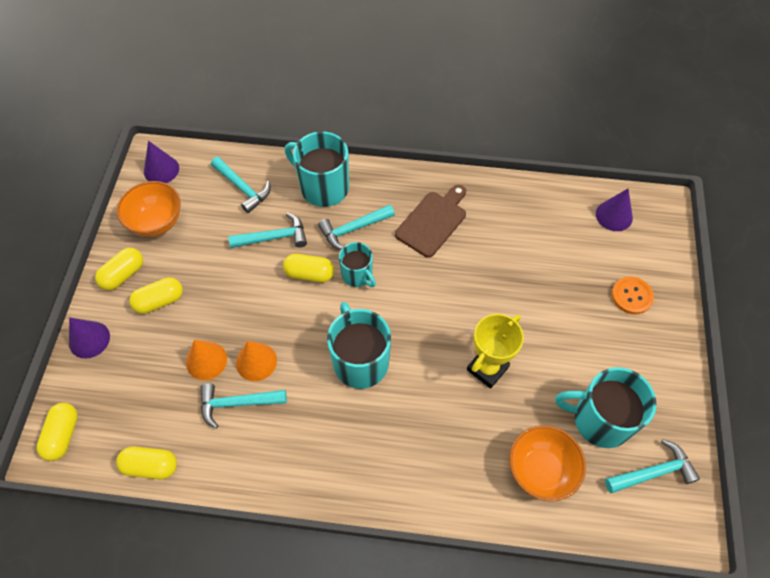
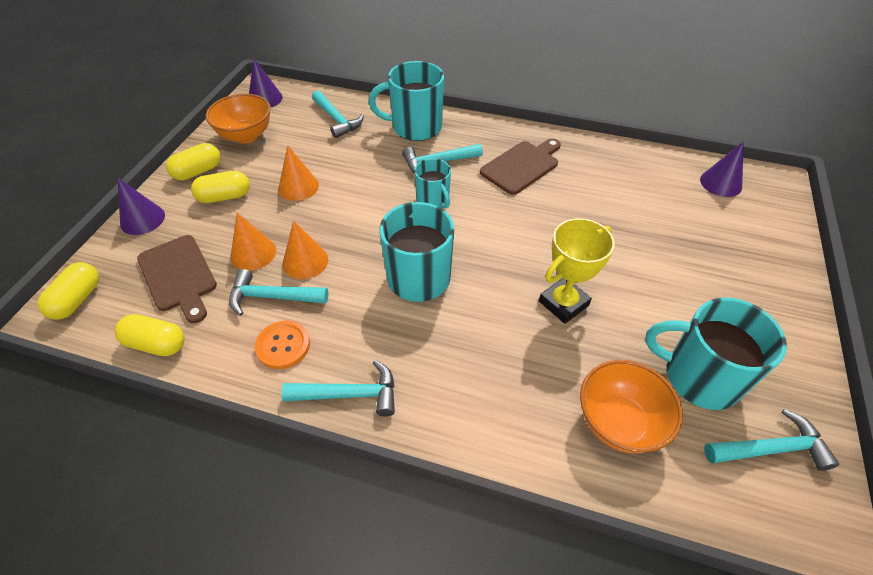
camera: 10 degrees right, 10 degrees down
(146, 395) = (179, 276): none -> brown cutting board
(227, 278) = (298, 187): none -> orange cone
(274, 237) = (355, 160): turquoise hammer -> turquoise hammer (349, 394)
(309, 274) = (383, 193): yellow capsule -> none
(323, 187) = (415, 127): turquoise mug -> turquoise mug turned 45 degrees counterclockwise
(631, 296) = (741, 256): orange button -> orange button (283, 345)

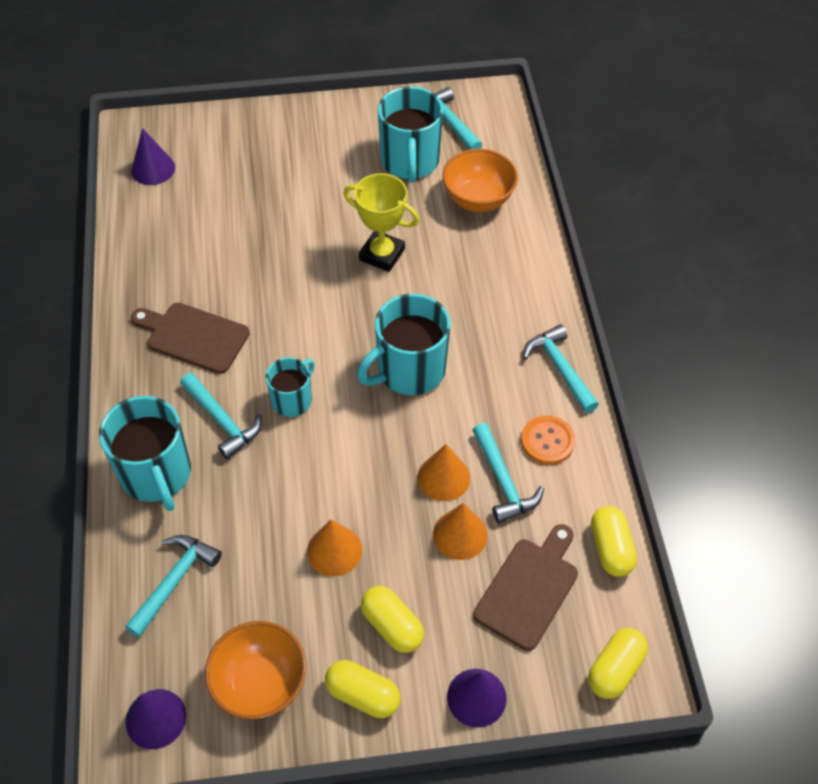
camera: 115 degrees left, 5 degrees up
(77, 300) = (615, 669): yellow capsule -> yellow capsule turned 45 degrees counterclockwise

